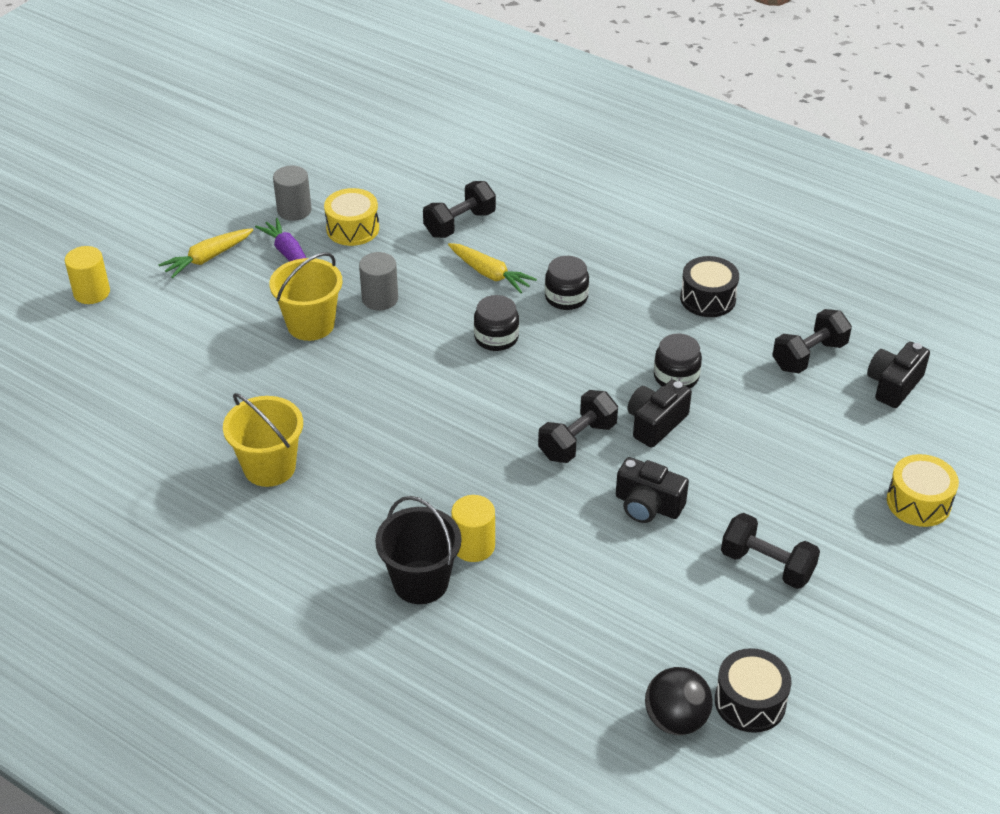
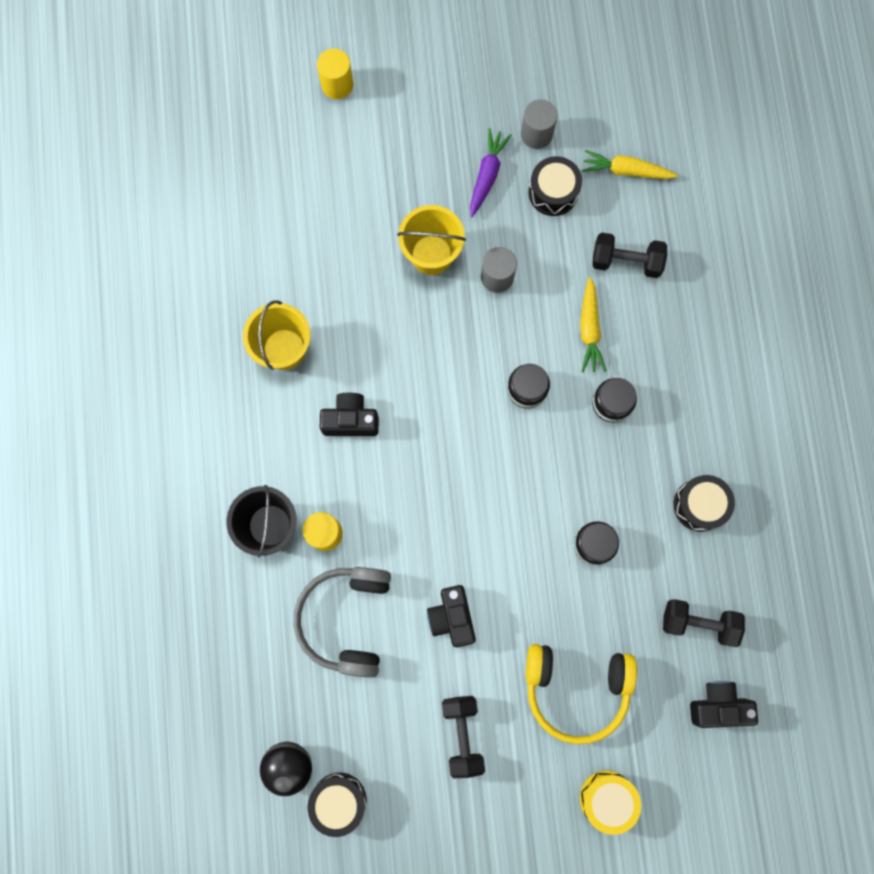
camera: 50 degrees right, 35 degrees up
(207, 258) = (435, 125): yellow carrot -> yellow carrot (626, 171)
(352, 229) = (553, 192): yellow drum -> black drum
(572, 581) = (346, 619): none -> grey headphones
(577, 441) = (472, 525): black dumbbell -> none
(655, 423) = (534, 565): black camera -> black camera (351, 420)
(796, 462) = (576, 688): none -> yellow headphones

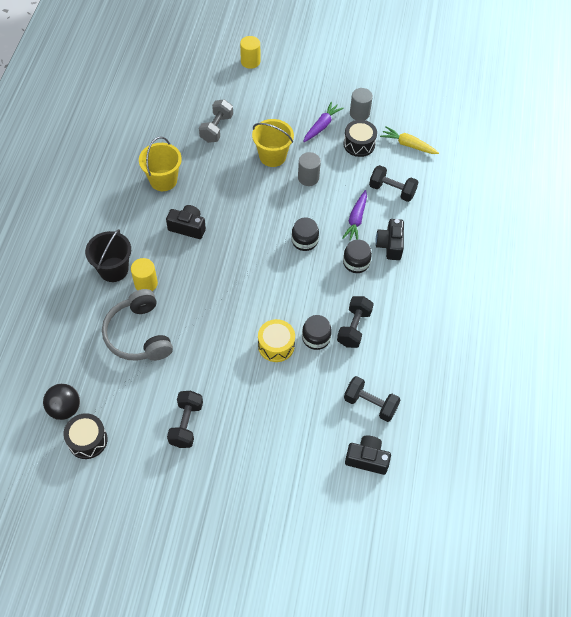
camera: 15 degrees right, 20 degrees down
(330, 229) = (216, 128): none -> grey dumbbell
(346, 619) = (139, 335): grey headphones -> grey headphones turned 45 degrees counterclockwise
(452, 617) = (207, 353): black camera -> black camera (390, 245)
(576, 688) = (273, 419): yellow headphones -> none
(589, 329) = (356, 219): yellow carrot -> purple carrot
(607, 799) = (269, 495): yellow drum -> yellow drum (276, 345)
(641, 511) = (354, 328): none -> black dumbbell
(699, 505) = (394, 335): black drum -> none

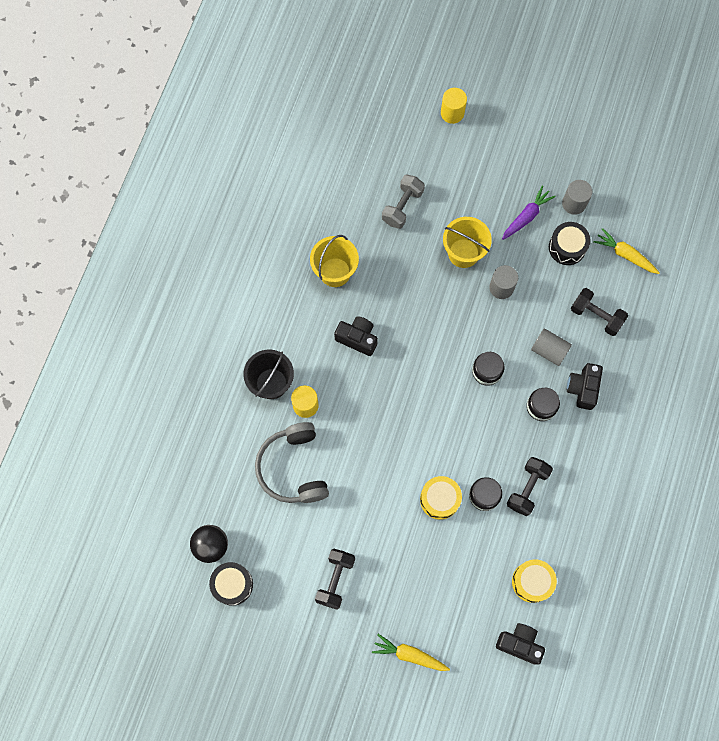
camera: 10 degrees right, 15 degrees up
(264, 482) = (409, 655): none -> yellow carrot
(356, 219) = (549, 350): purple carrot -> grey cylinder
(370, 404) = (532, 582): black dumbbell -> yellow drum

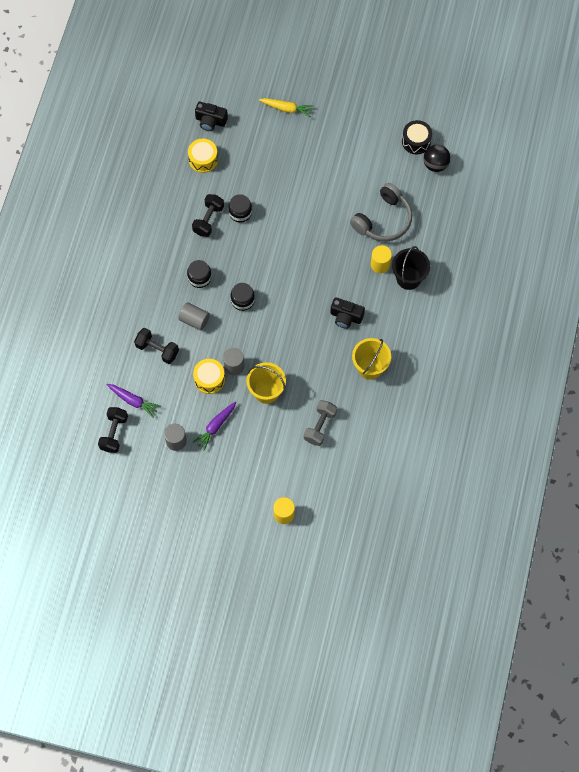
camera: 175 degrees right, 5 degrees down
(293, 468) = (383, 220): grey headphones -> grey headphones turned 60 degrees clockwise
(335, 580) = (343, 150): black dumbbell -> black dumbbell (114, 433)
(439, 499) = (273, 207): yellow drum -> yellow drum (209, 379)
(567, 247) = (181, 403): black drum -> none
(583, 388) = (167, 293): black camera -> none
(625, 255) = (133, 401): yellow carrot -> purple carrot

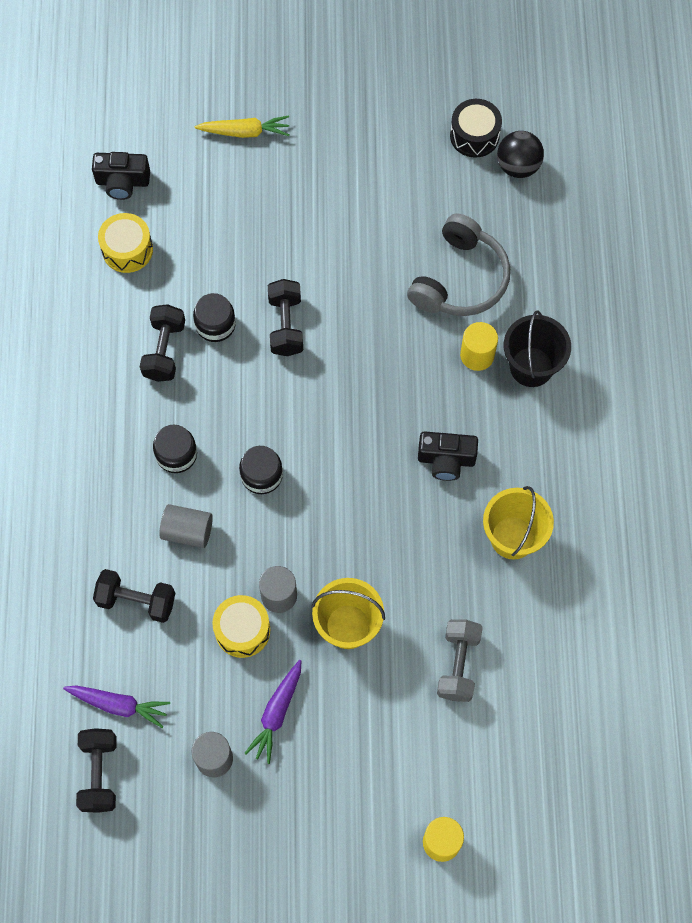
camera: 15 degrees left, 0 degrees up
(279, 222) = (286, 325): none -> black dumbbell

